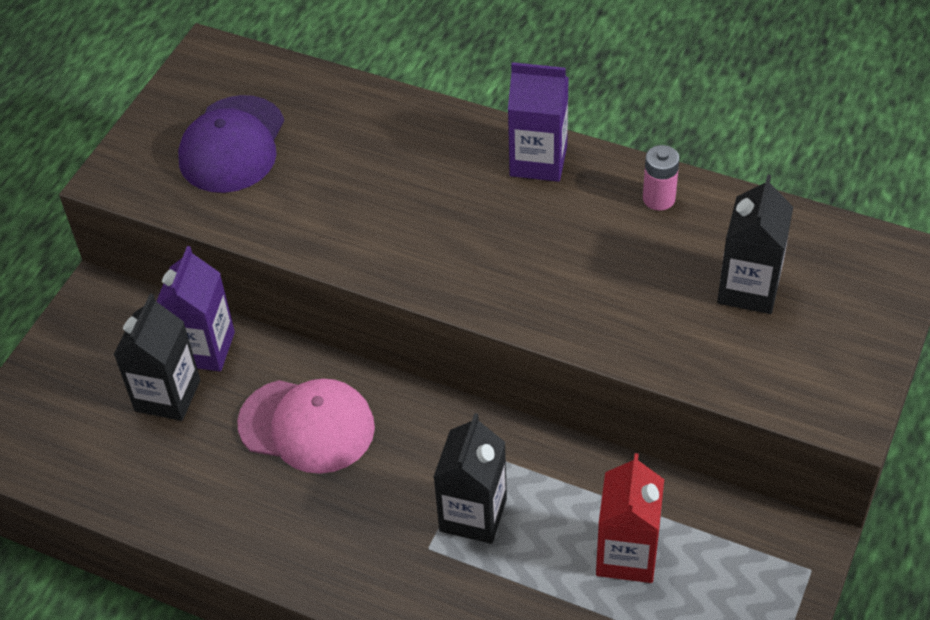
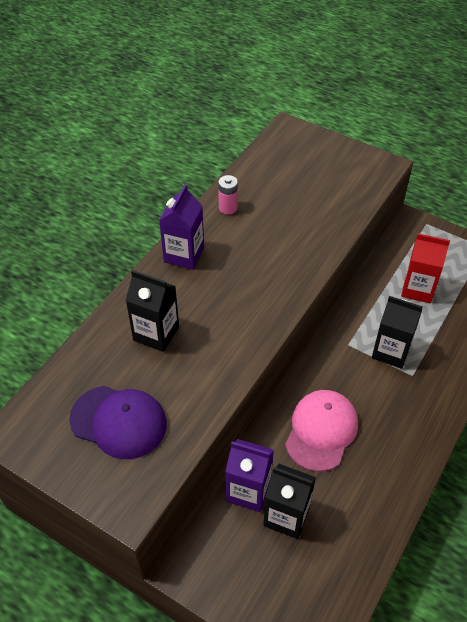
camera: 85 degrees left, 0 degrees up
(748, 288) = (300, 184): black carton -> black carton (156, 333)

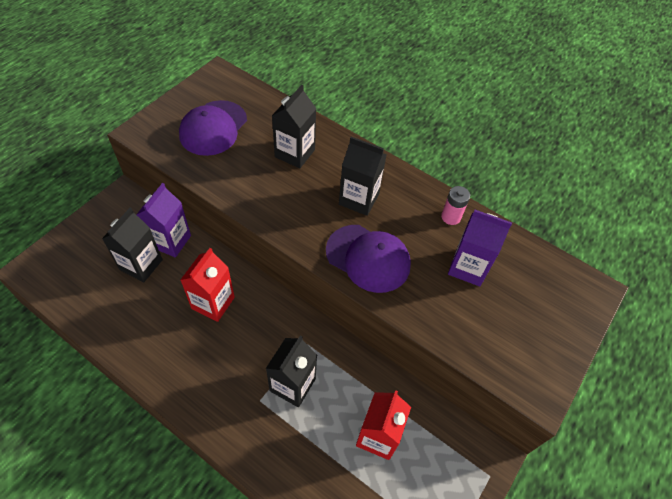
camera: 90 degrees right, 5 degrees up
(184, 255) = (385, 177): purple carton -> purple carton (468, 267)
(215, 274) = (359, 199): none -> black carton
(286, 265) = (368, 258): none -> purple cap
(321, 431) = (213, 303): pink cap -> red carton

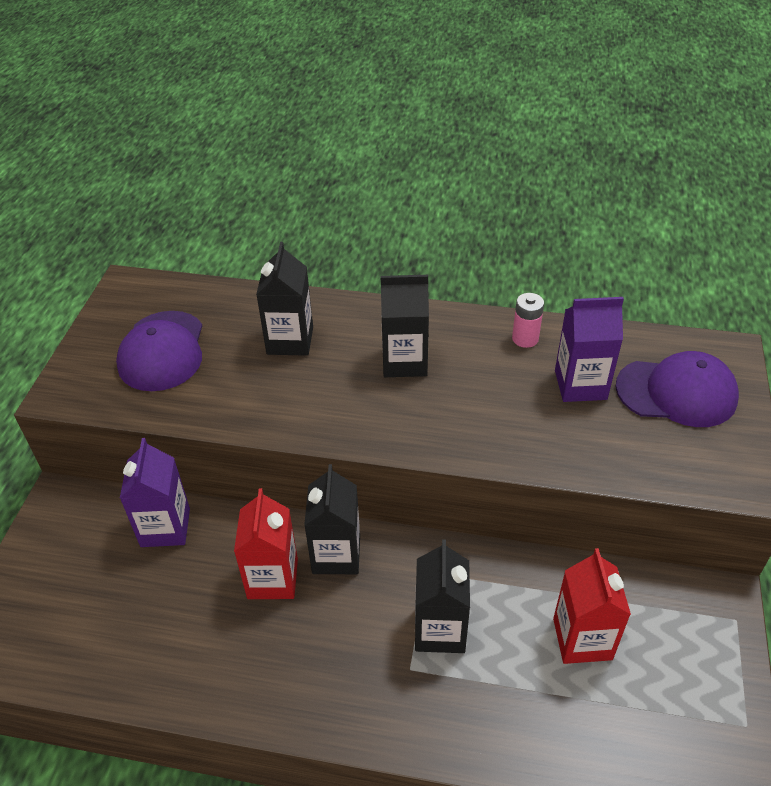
camera: 20 degrees left, 10 degrees down
(141, 265) = (141, 575): black carton -> black carton (336, 554)
(368, 258) = (459, 423): purple cap -> purple cap (676, 392)

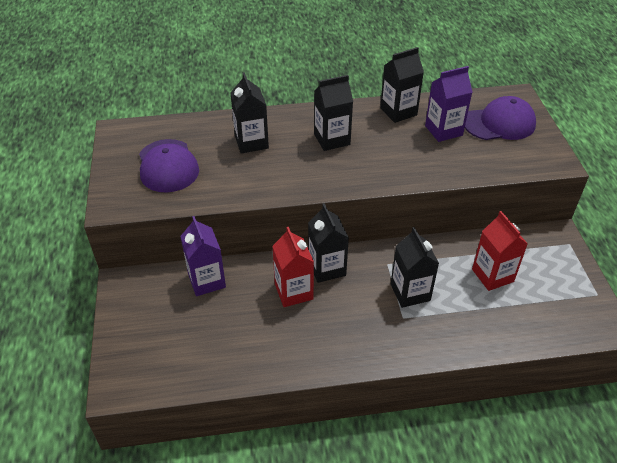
camera: 20 degrees left, 0 degrees up
(525, 338) = (398, 111): pink battery -> black carton

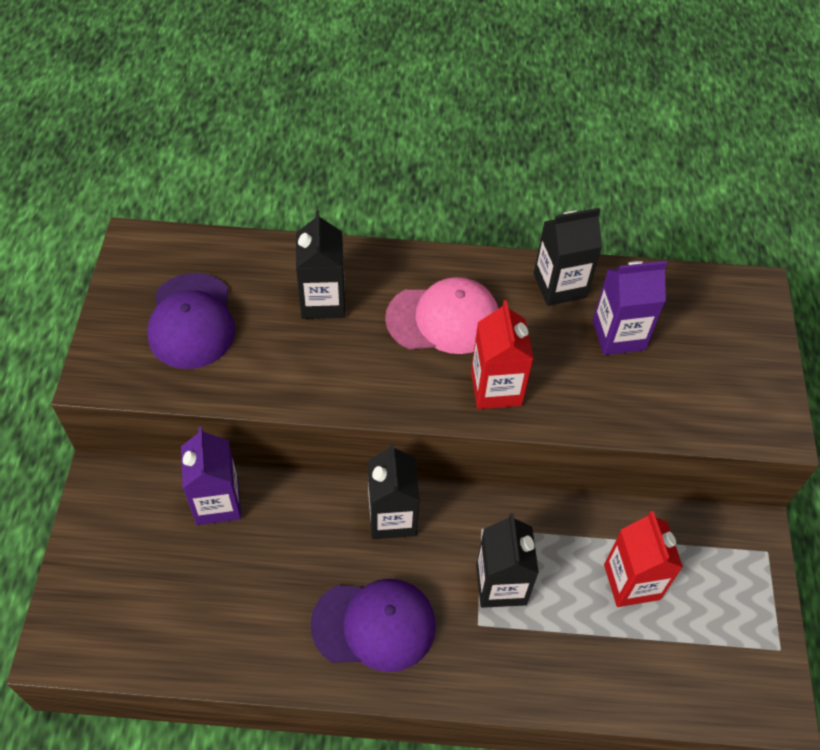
camera: 10 degrees right, 10 degrees up
(293, 291) = (334, 547): red carton -> red carton (496, 388)
(332, 139) = (443, 319): black carton -> pink cap
(499, 123) = (710, 338): purple cap -> purple cap (374, 625)

